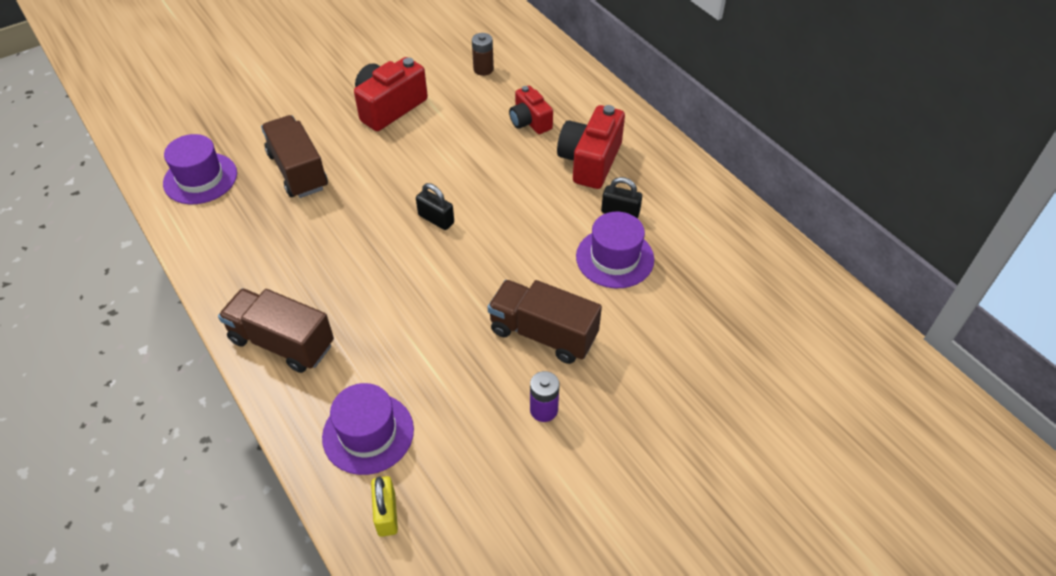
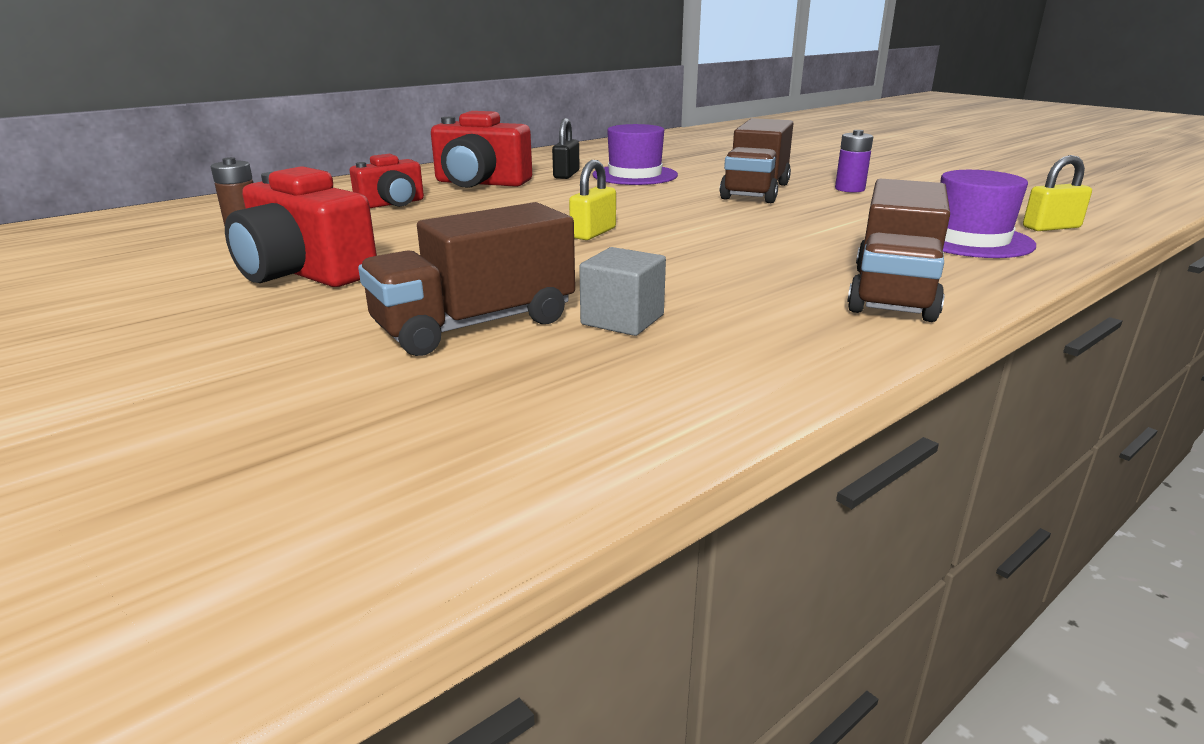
camera: 95 degrees left, 25 degrees down
(200, 178) = (489, 431): purple hat -> none
(285, 221) = (622, 320): none -> grey cube
(436, 219) = (593, 233): black padlock -> yellow padlock

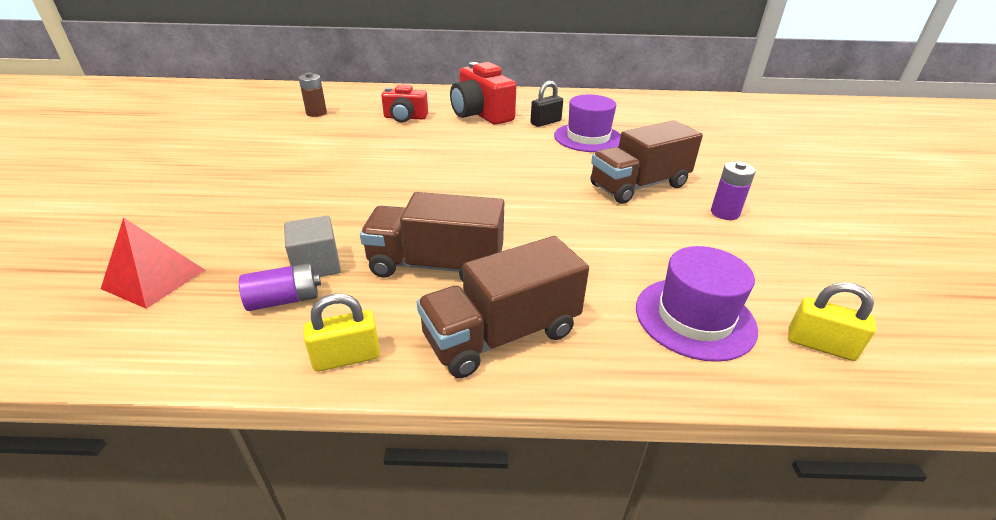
camera: 40 degrees right, 10 degrees up
(305, 273) = (275, 159): red camera -> none
(451, 403) = (154, 279): none -> red pyramid
(475, 325) = (259, 231): brown truck -> brown truck (436, 265)
(593, 233) = (449, 185): yellow padlock -> yellow padlock (347, 357)
(663, 350) = (284, 300): none -> purple battery

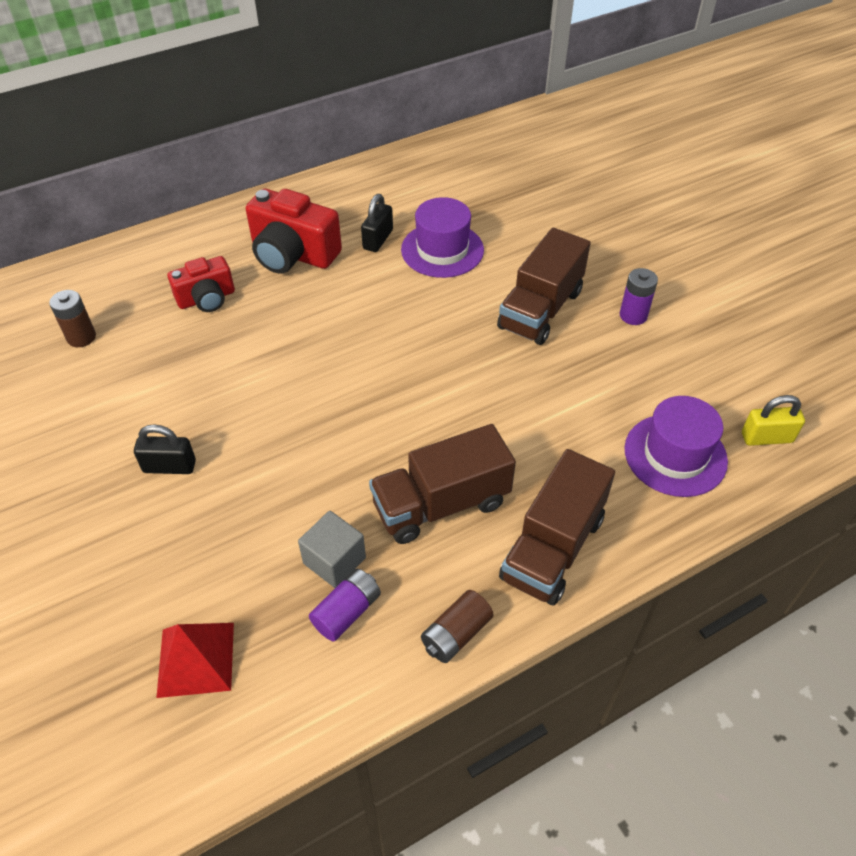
camera: 30 degrees left, 15 degrees up
(283, 178) = (169, 466): none -> black padlock
(347, 357) = (456, 634): yellow padlock -> brown battery

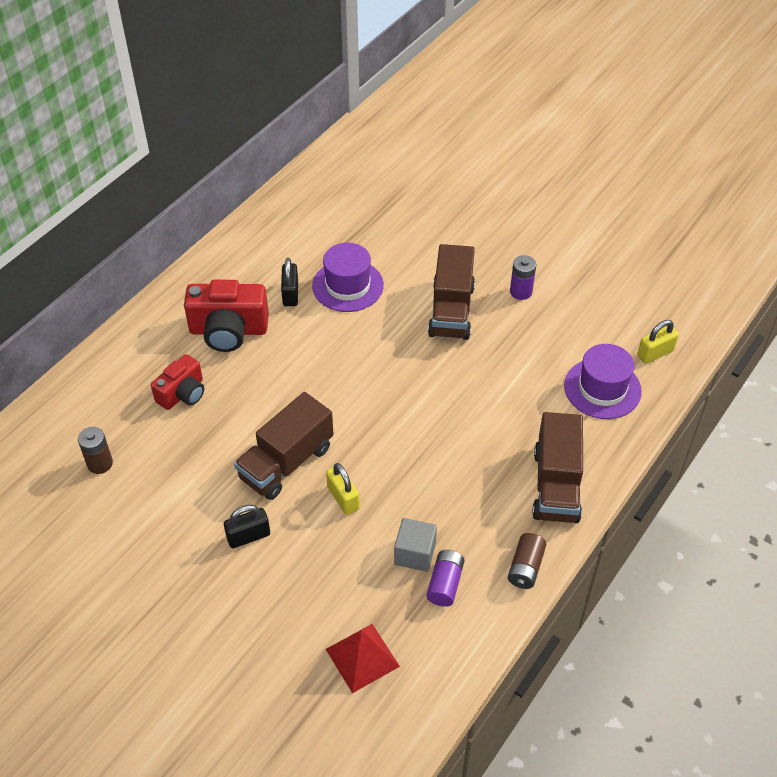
camera: 25 degrees left, 0 degrees up
(295, 465) = (343, 498): none -> yellow padlock
(441, 504) = (465, 485): brown truck -> brown truck (286, 462)

